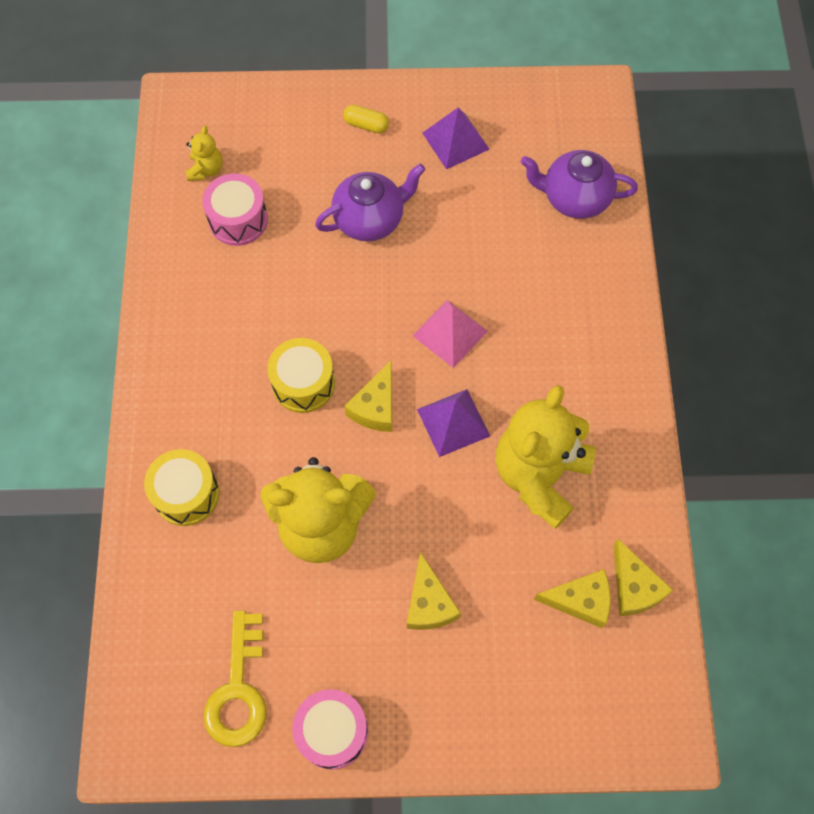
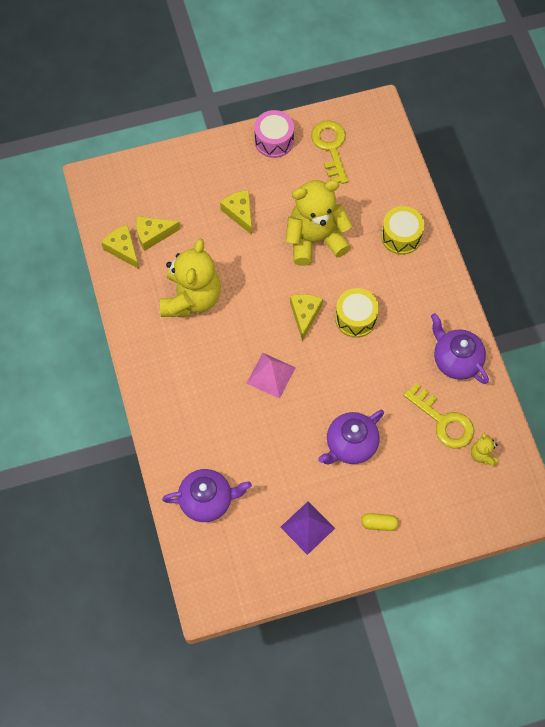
camera: 165 degrees right, 0 degrees up
(187, 291) = (456, 360): none -> purple teapot
(238, 220) = (443, 421): pink drum -> yellow key
(453, 422) = (253, 317): purple pyramid -> none

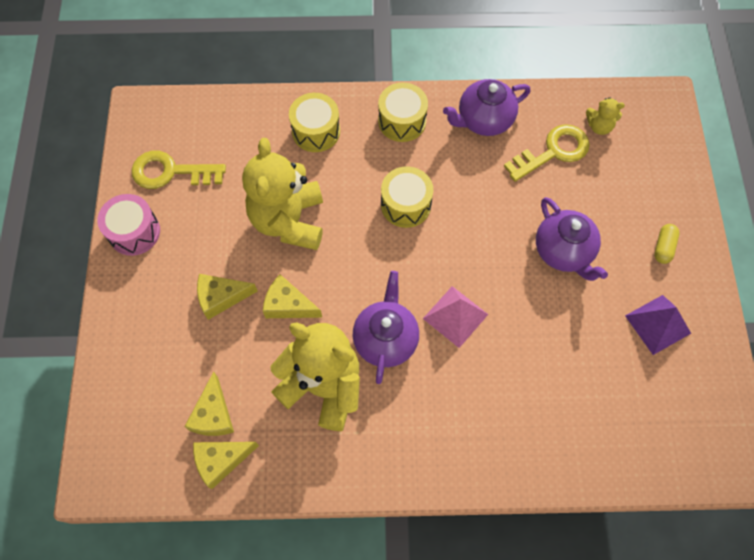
camera: 75 degrees left, 0 degrees up
(207, 500) = (606, 433): purple teapot -> purple teapot (386, 339)
(305, 315) = (386, 258): yellow cheese -> yellow cheese (288, 305)
(433, 297) = (402, 121): none -> yellow drum

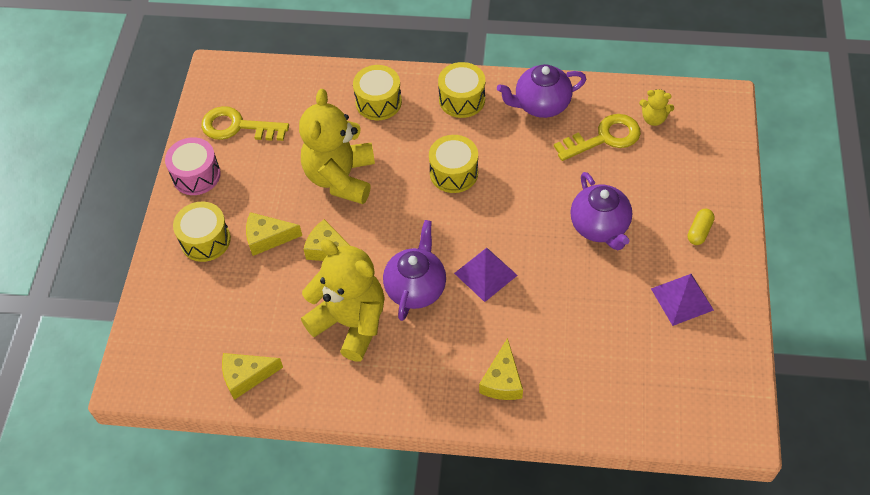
camera: 10 degrees right, 10 degrees down
(154, 306) = (205, 240): none -> yellow drum
(213, 414) = (245, 337): yellow cheese -> yellow cheese (502, 380)
(455, 316) = (485, 274): pink pyramid -> purple pyramid

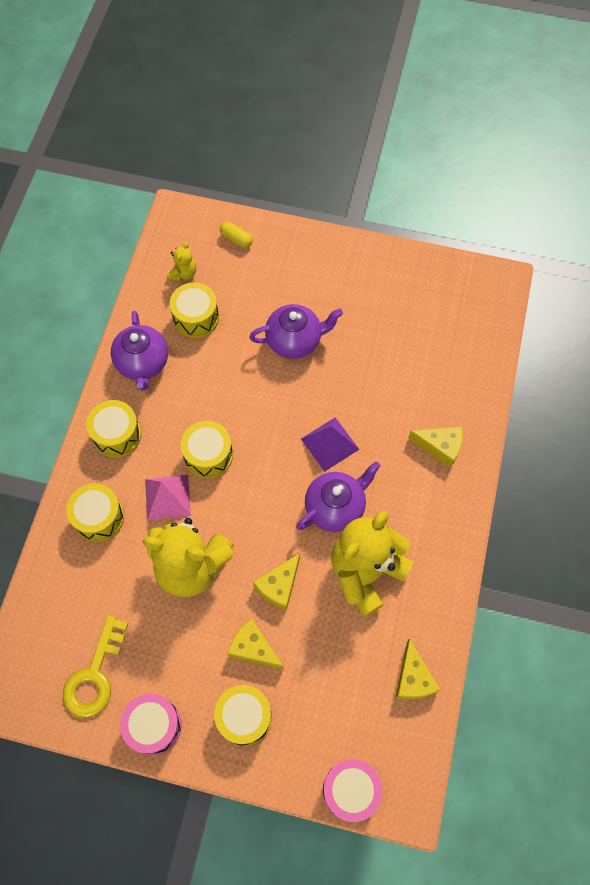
camera: 85 degrees left, 10 degrees up
(142, 333) = (350, 790): none -> pink drum
(268, 238) = (253, 648): yellow cheese -> yellow cheese turned 120 degrees clockwise
(406, 148) = (167, 497): none -> pink pyramid
(416, 288) = (335, 507): purple teapot -> purple teapot turned 120 degrees clockwise
(604, 138) = (196, 318): yellow key -> yellow drum
(682, 299) = (378, 294): purple pyramid -> none
(699, 231) = (313, 266): yellow capsule -> yellow capsule (236, 239)

